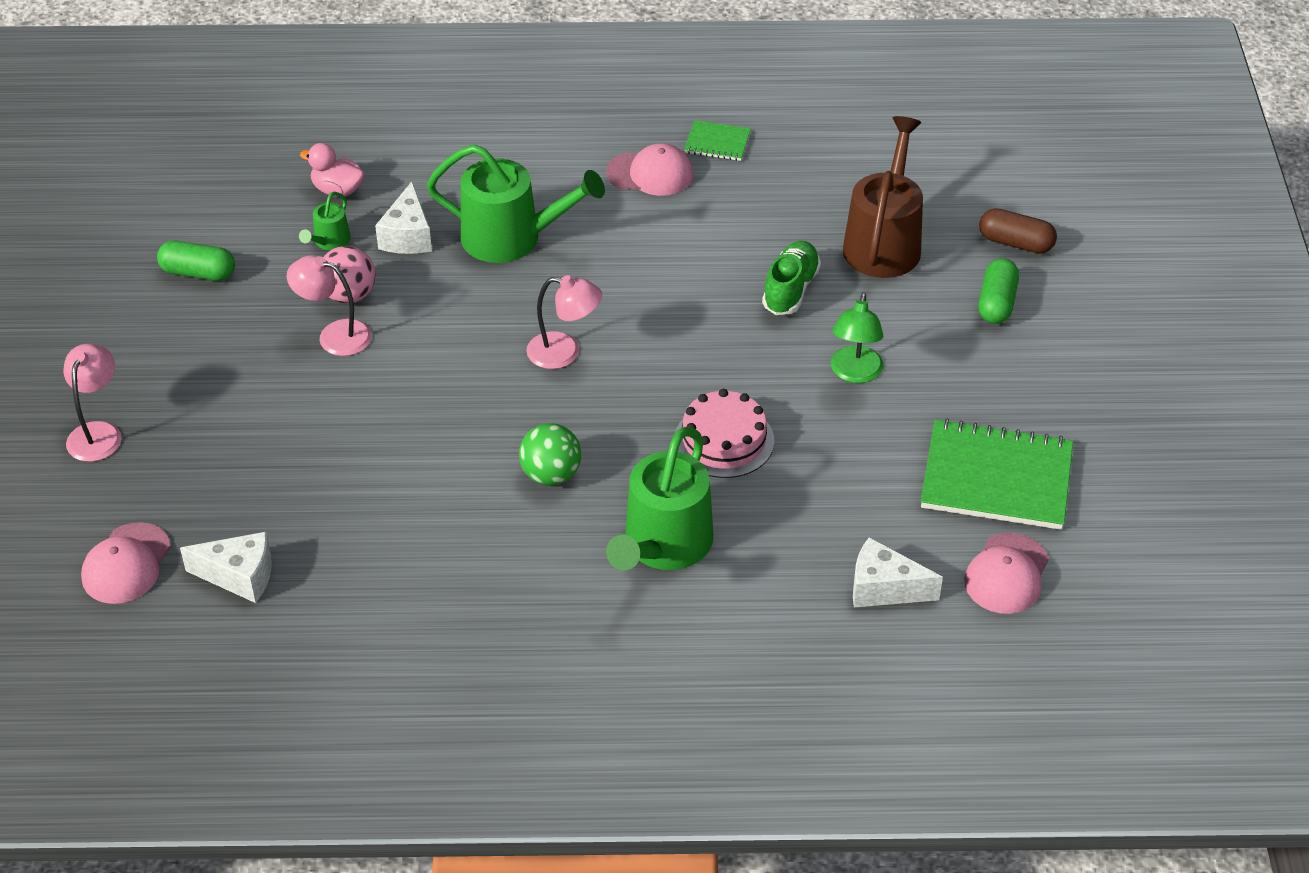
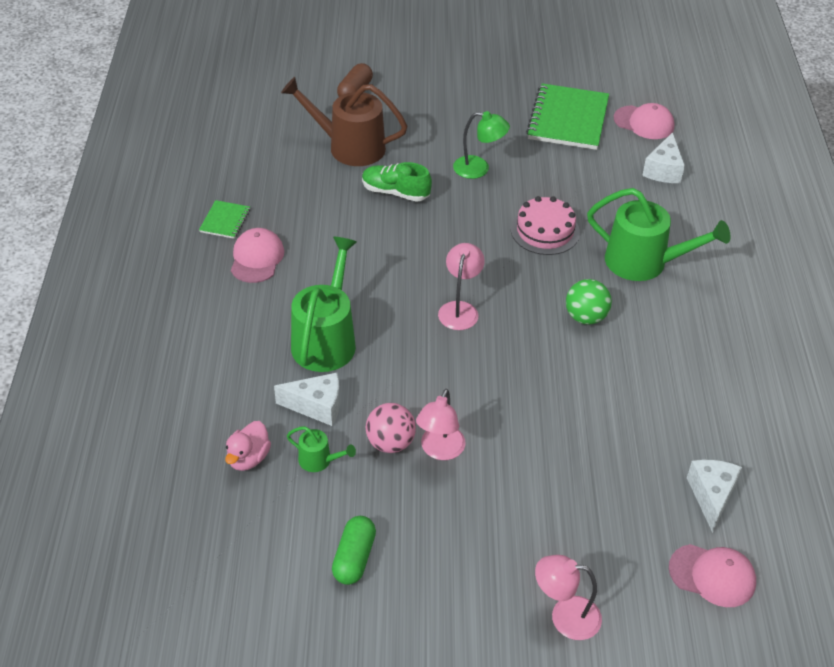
camera: 90 degrees left, 0 degrees up
(996, 303) = (413, 105): green capsule -> none

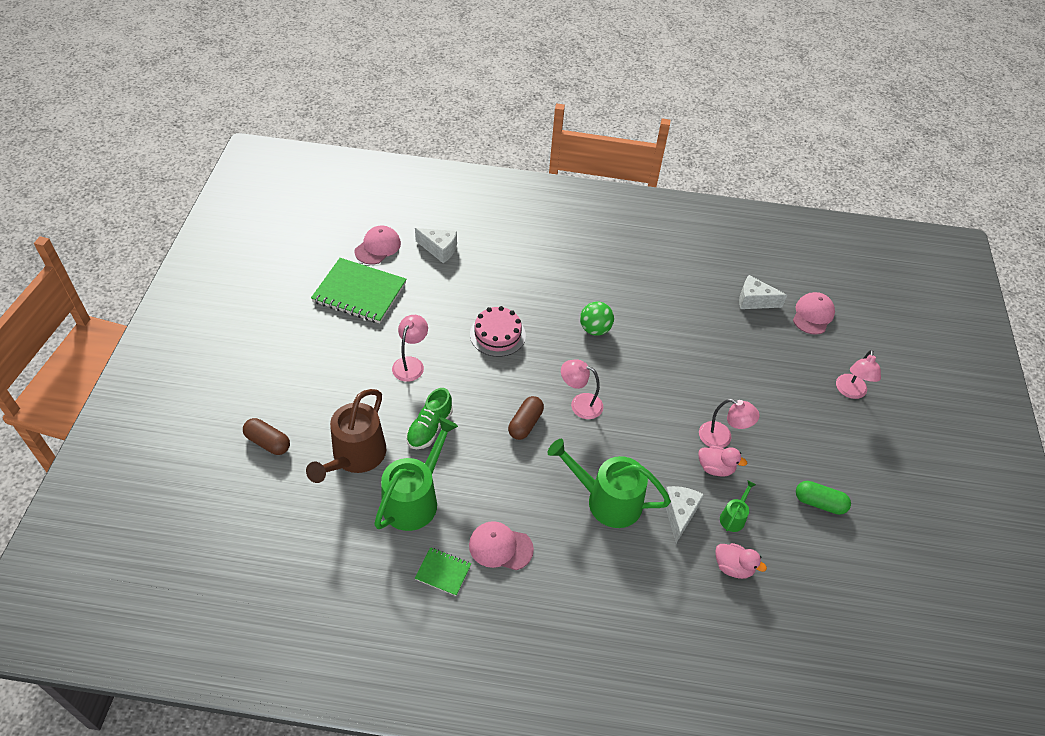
camera: 85 degrees left, 5 degrees up
(390, 443) = (715, 468): pink ball -> pink duck
(419, 264) = (525, 423): none -> brown capsule
(479, 169) = (411, 364): green lamp -> pink lamp
(643, 262) = (541, 284): green watering can -> green watering can (414, 499)

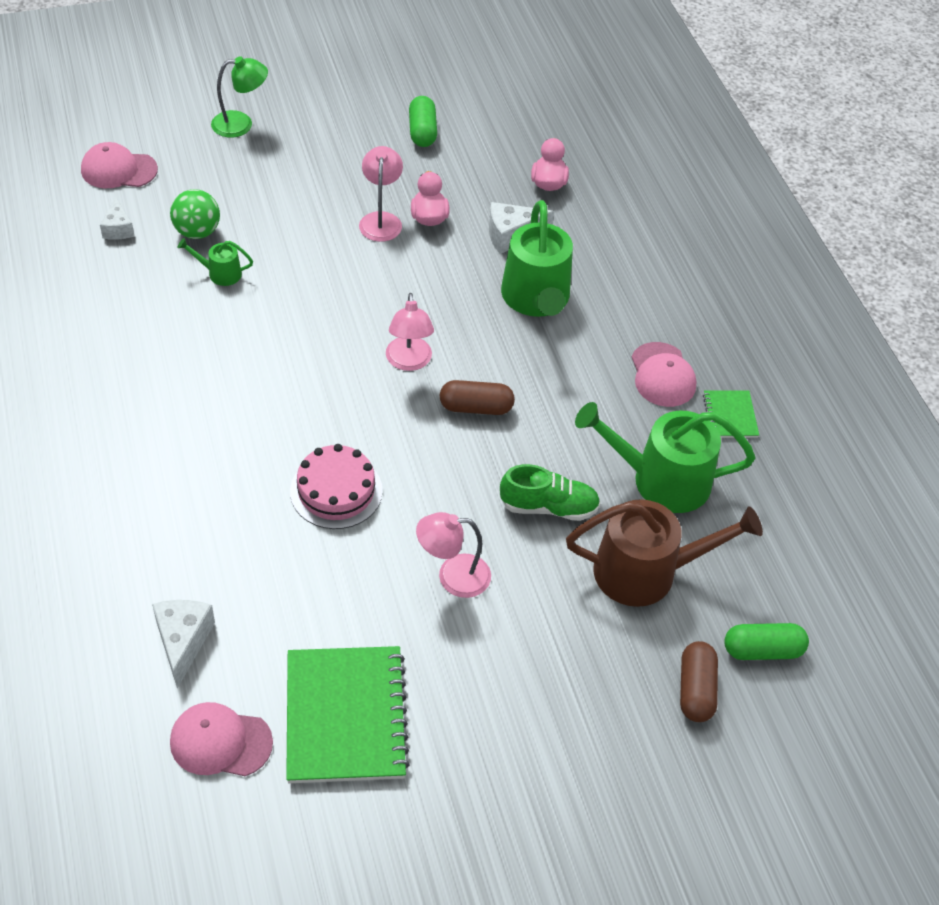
camera: 115 degrees left, 0 degrees up
(266, 489) = (762, 650): none -> green capsule
(595, 329) = (264, 382): green ball -> green ball (197, 232)
(733, 517) = (486, 192): green watering can -> green watering can (220, 273)
(754, 301) = (118, 229): white cheese -> white cheese, size x0.66
(850, 392) = (241, 124): pink lamp -> green lamp

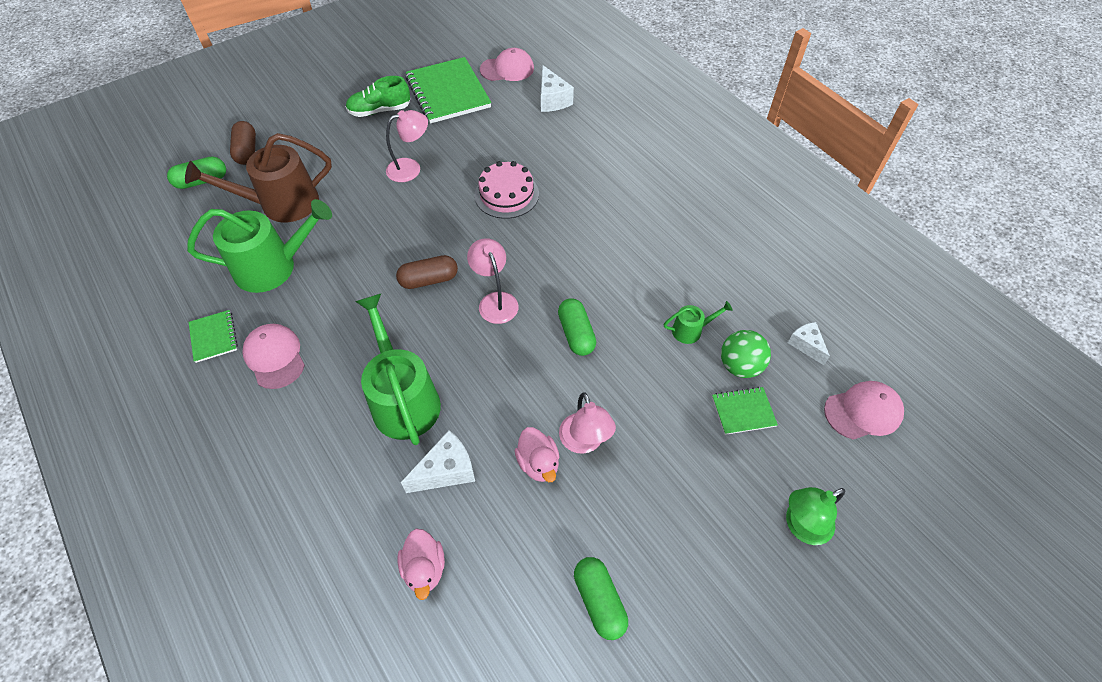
camera: 165 degrees right, 5 degrees up
(224, 200) = (743, 411): none -> green notebook
(339, 304) = (576, 334): none -> green capsule
(548, 507) = (356, 225): green shoe -> green shoe (380, 110)

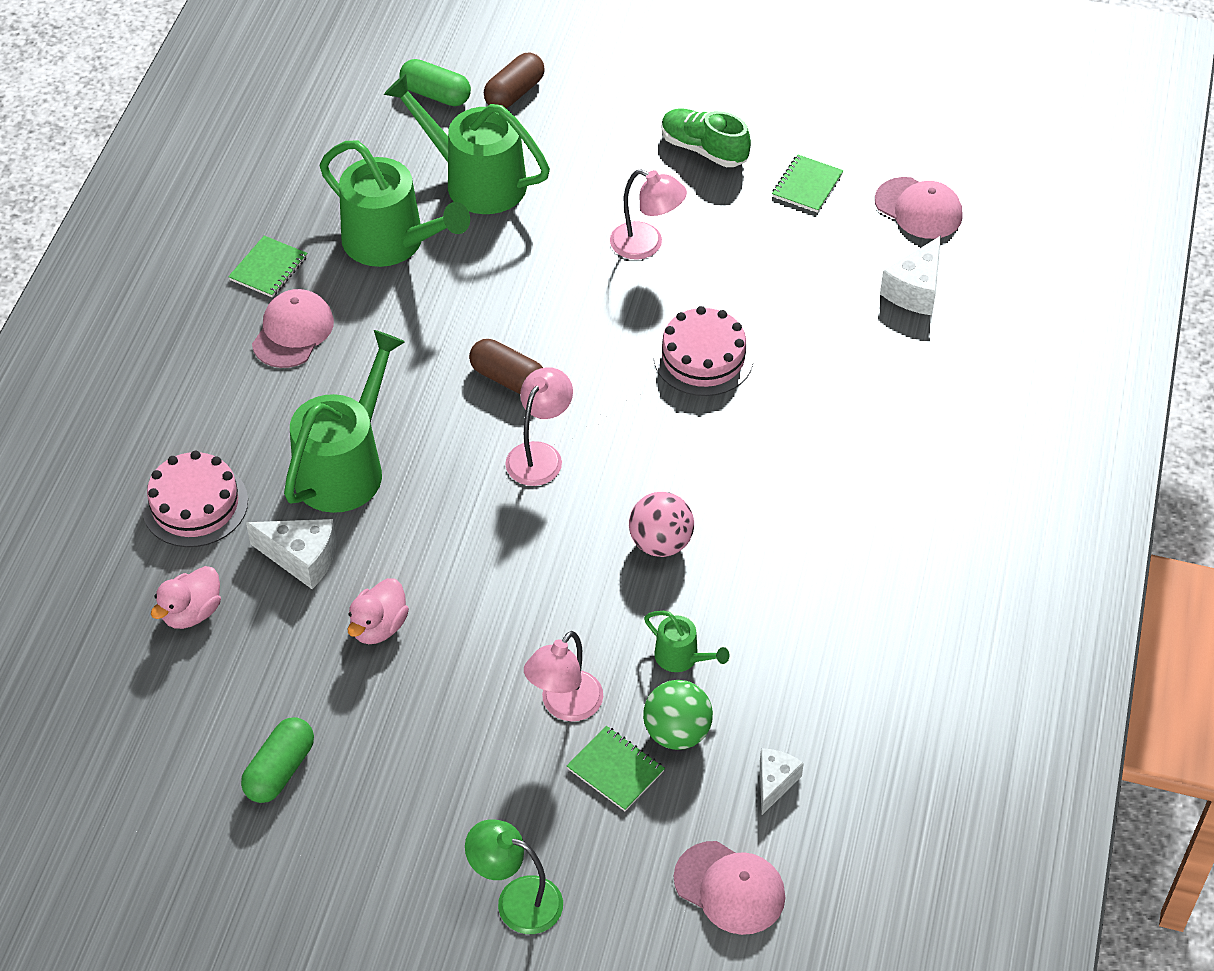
camera: 50 degrees right, 5 degrees down
(281, 204) = (476, 181): brown watering can -> green watering can
(341, 504) = (195, 504): none -> pink cake
(448, 92) = (807, 185): green notebook -> green notebook, size x0.48
(576, 334) = (568, 555): green capsule -> none
(584, 442) = (439, 650): pink lamp -> pink lamp (565, 706)
(607, 289) = (660, 543): none -> pink ball

